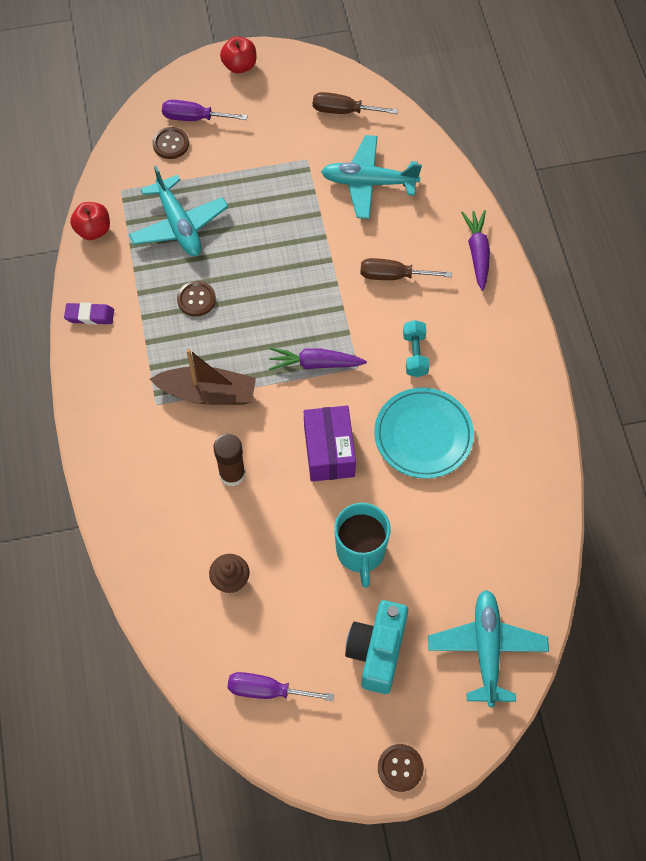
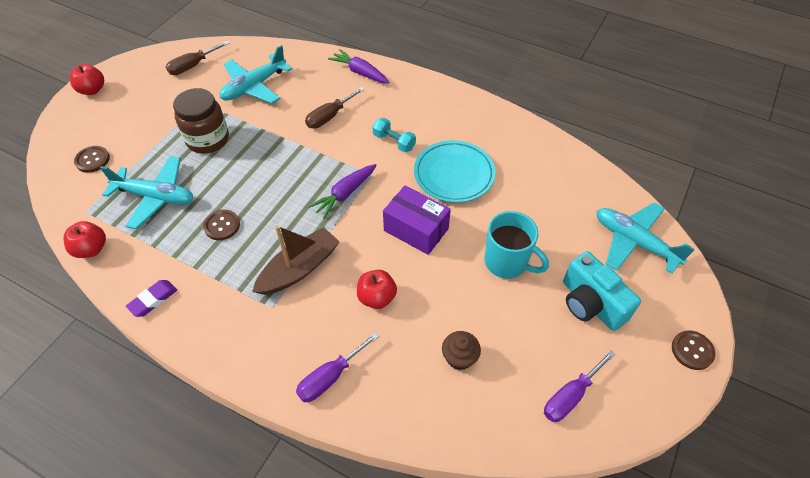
camera: 50 degrees left, 10 degrees down
(194, 118) = (93, 135): purple screwdriver -> purple screwdriver (330, 377)
(232, 474) = (377, 297): brown glue stick -> red apple
(272, 205) = (208, 139): none -> brown jar

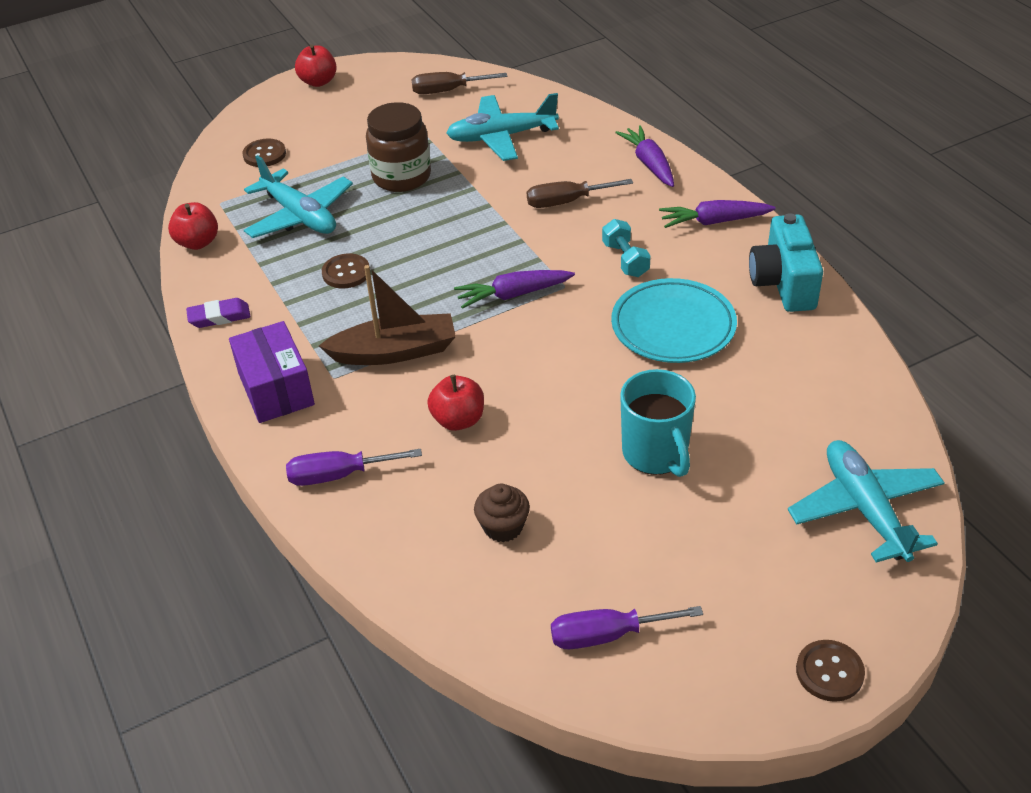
camera: 35 degrees right, 10 degrees down
(416, 229) = (568, 368): purple box -> purple box (276, 389)
(425, 96) = (714, 221): none -> purple carrot
(591, 304) = (730, 550): turquoise camera -> turquoise camera (783, 283)

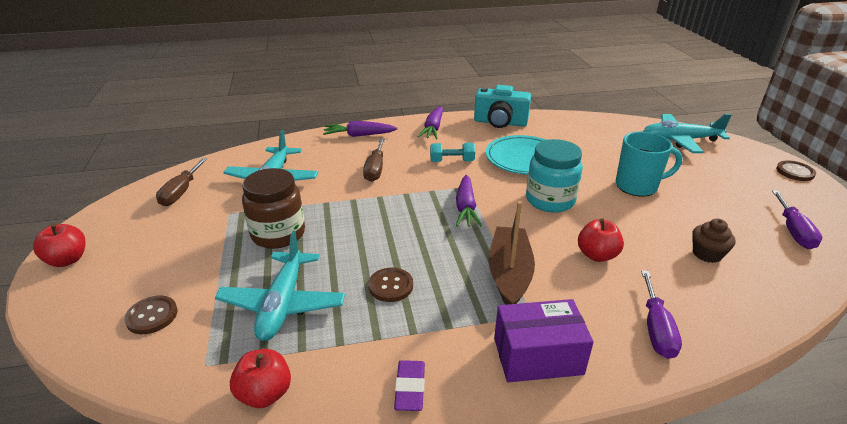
camera: 75 degrees left, 10 degrees down
(300, 216) = (283, 304): turquoise plane -> turquoise plane turned 120 degrees clockwise
(568, 366) = (550, 200): none -> turquoise jar

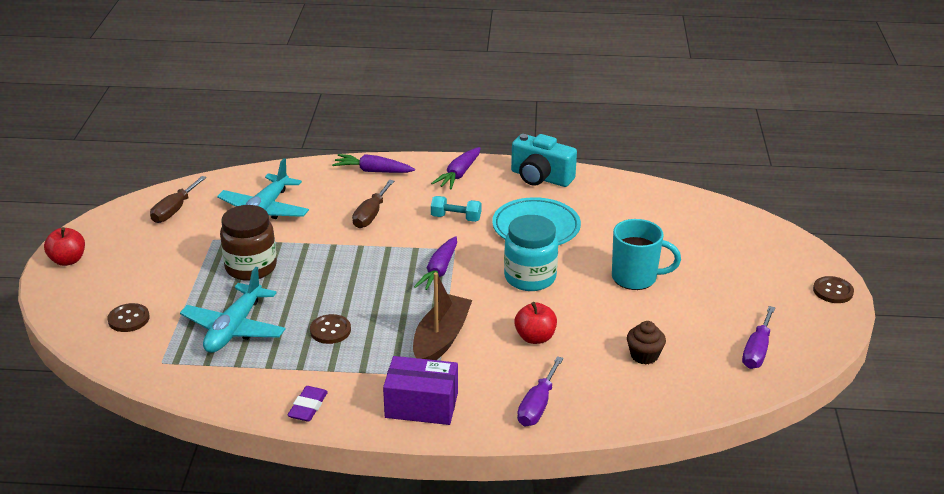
camera: 15 degrees right, 0 degrees up
(265, 394) = (199, 389): red apple -> none
(680, 140) = (736, 232): turquoise plane -> none

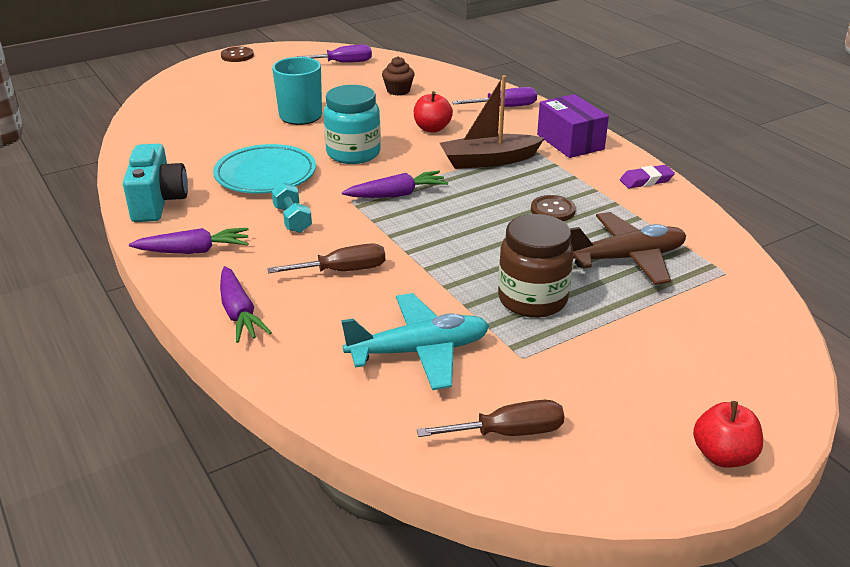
camera: 125 degrees left, 0 degrees up
(129, 319) = (717, 329): brown button -> none
(234, 328) = (627, 258): turquoise plane -> brown plane

